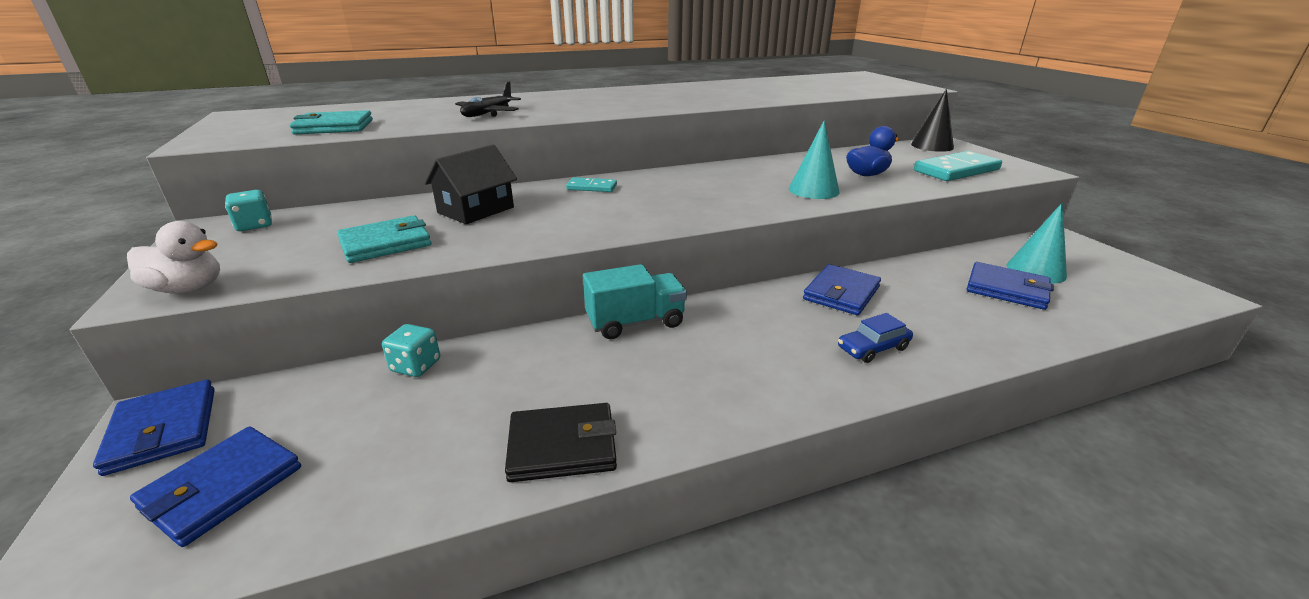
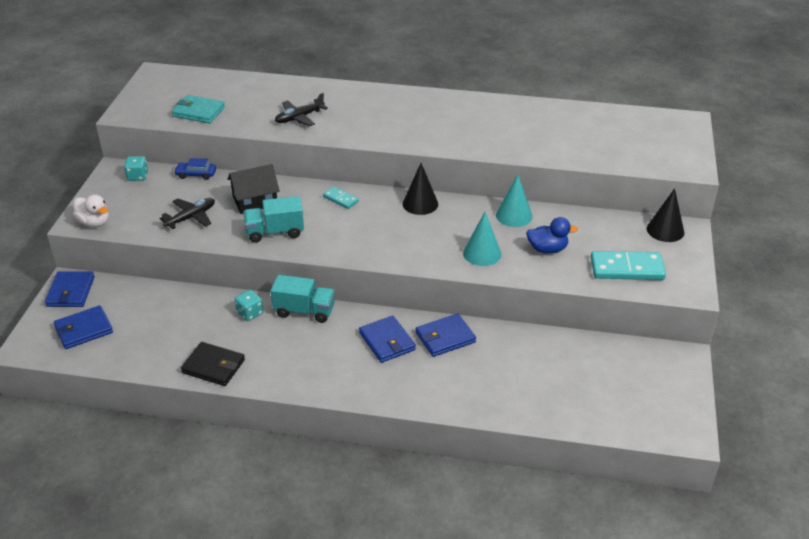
camera: 30 degrees right, 10 degrees up
(385, 243) = (191, 217): turquoise wallet -> black plane
(416, 366) = (181, 296): turquoise dice -> turquoise dice (250, 313)
(538, 229) = (275, 232): none -> turquoise truck
(688, 173) = (420, 204): none -> black cone
(873, 348) = (412, 379): blue car -> blue car (196, 174)
(1006, 289) = (558, 377): blue wallet -> blue wallet (387, 341)
(1036, 271) = (606, 373): turquoise cone -> turquoise cone (514, 215)

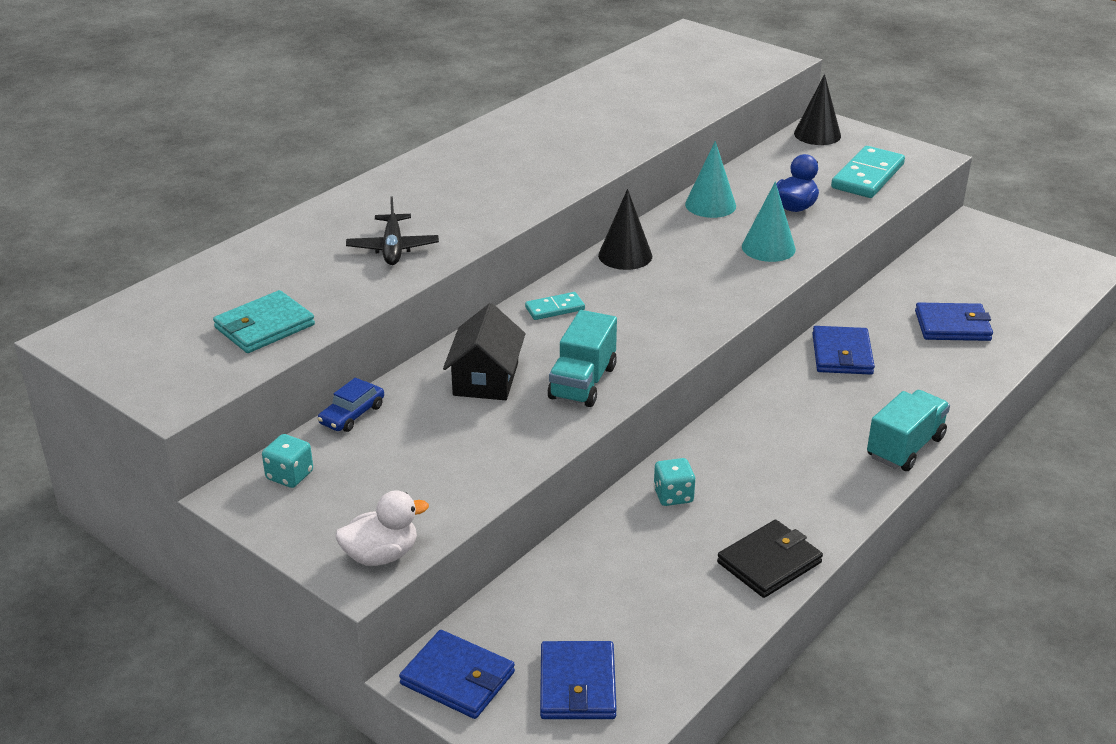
camera: 60 degrees left, 5 degrees down
(191, 217) = (469, 448): black plane -> none
(304, 311) = (706, 446): turquoise truck -> turquoise truck (905, 447)
(387, 341) = (819, 398): blue wallet -> blue wallet (952, 326)

